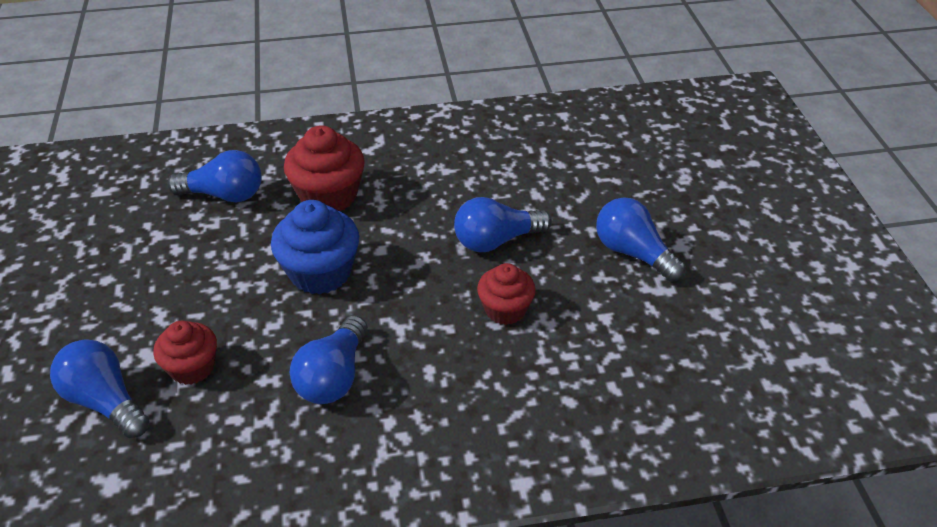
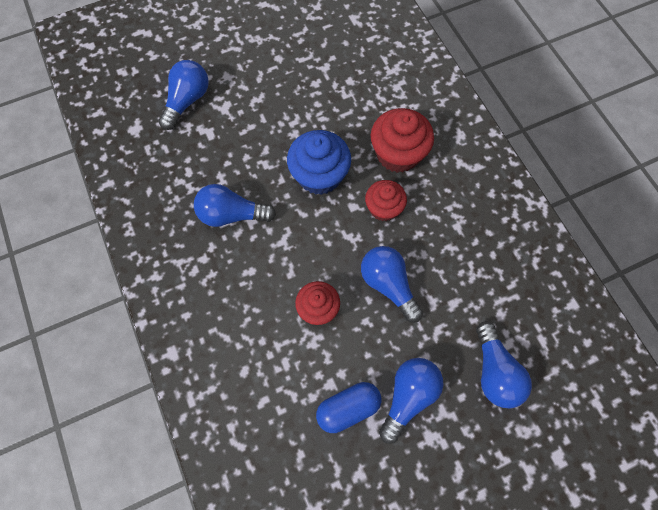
camera: 75 degrees right, 25 degrees up
(192, 367) = (221, 133): red cupcake -> red cupcake (383, 208)
(224, 195) = (375, 89): blue light bulb -> blue light bulb (494, 371)
(637, 306) = (348, 408): none -> blue capsule

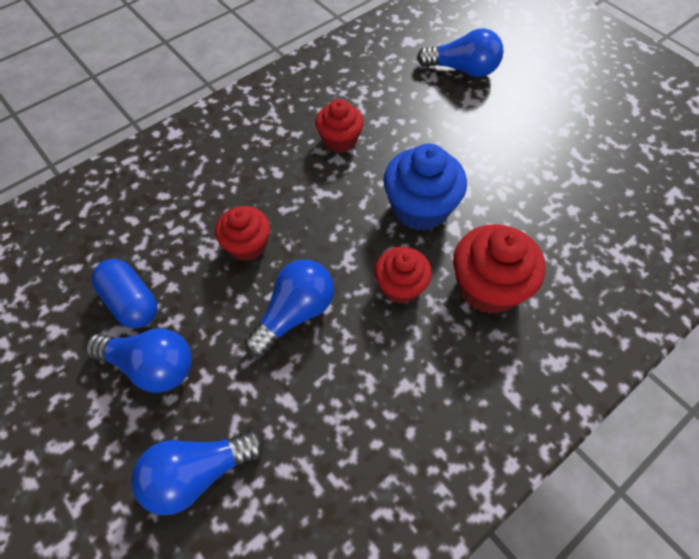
camera: 75 degrees right, 10 degrees down
(232, 214) = (339, 140): blue light bulb -> red cupcake

